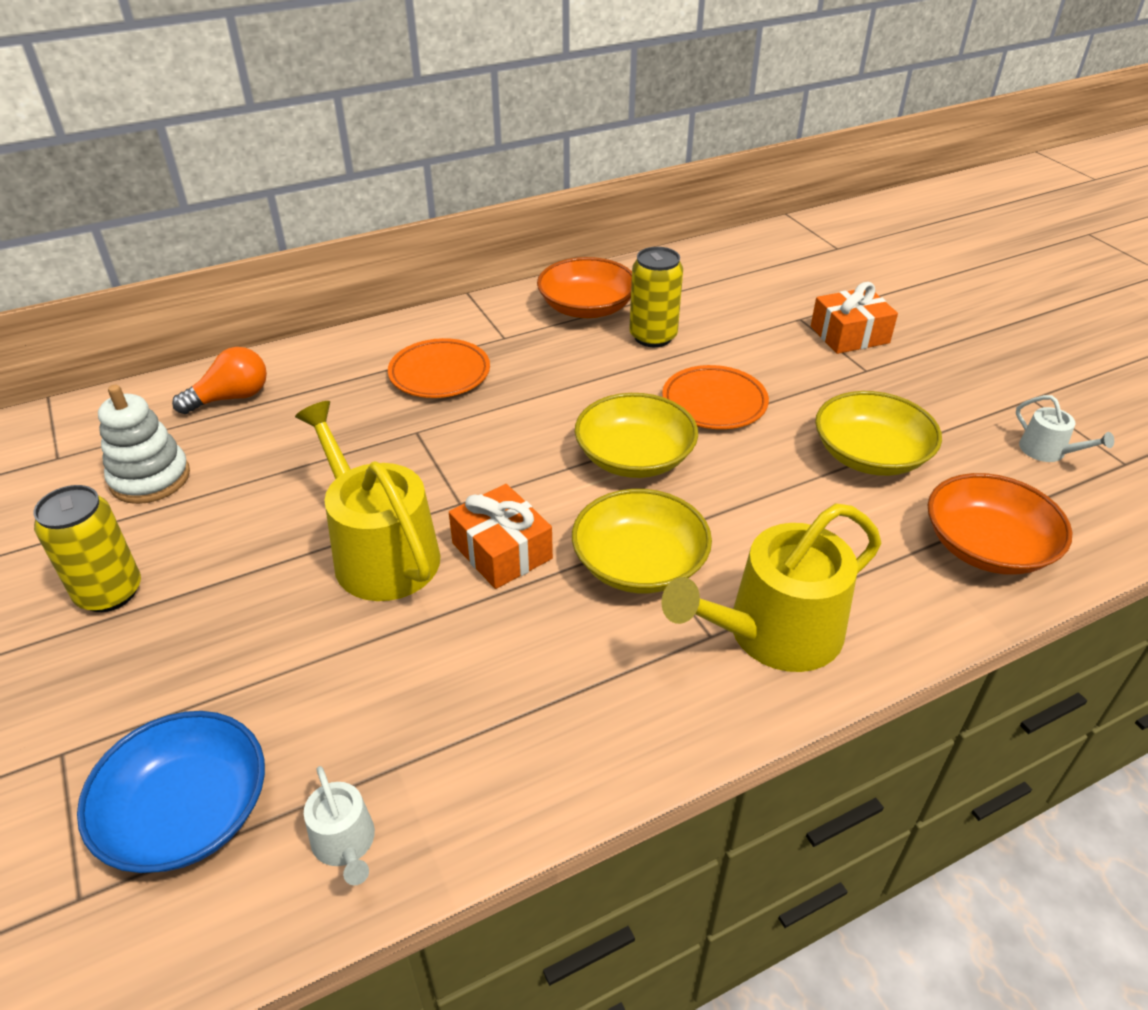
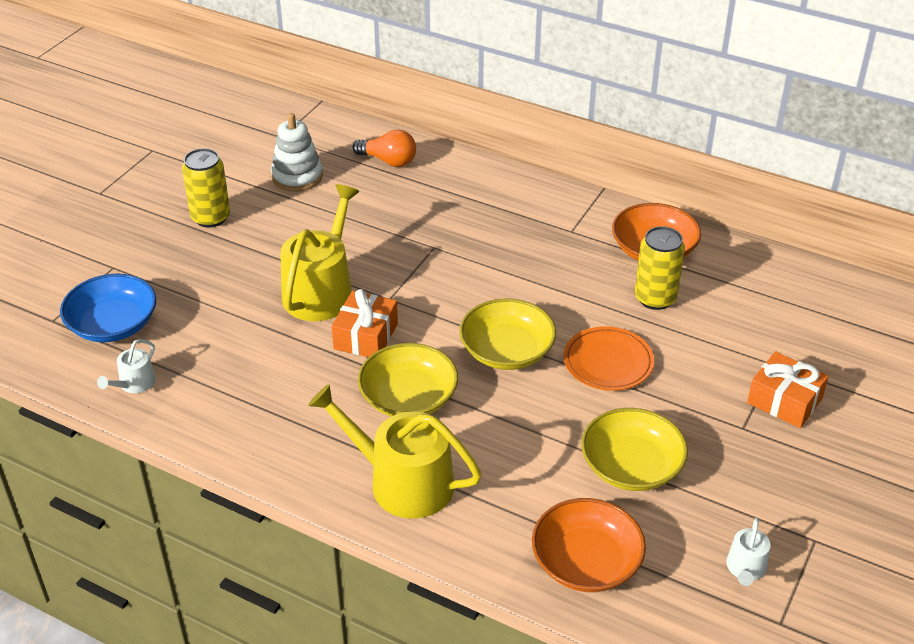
camera: 55 degrees right, 0 degrees up
(439, 374) = (500, 225): orange plate -> none

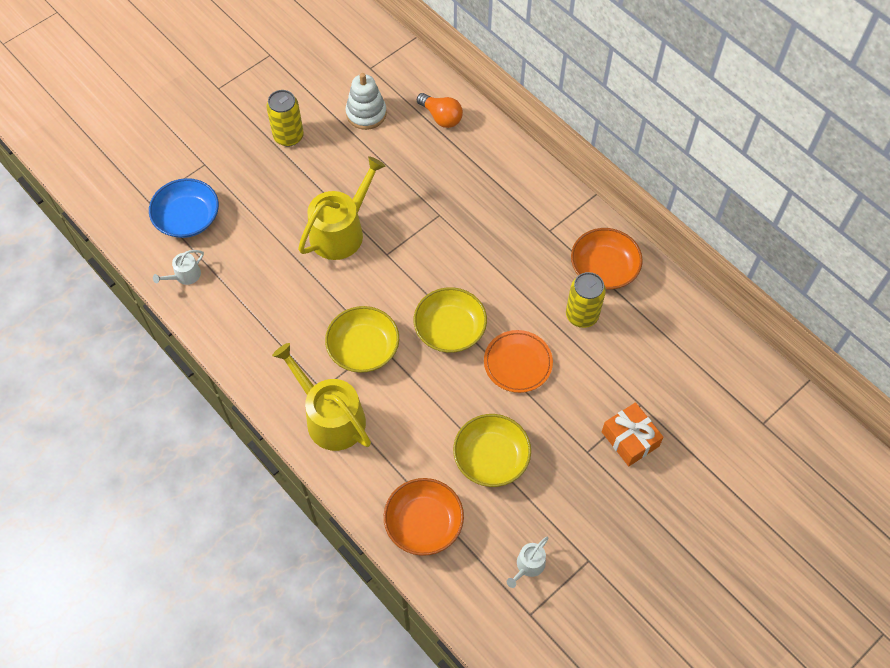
camera: 20 degrees right, 20 degrees up
(366, 336) = (356, 283): orange gift -> none

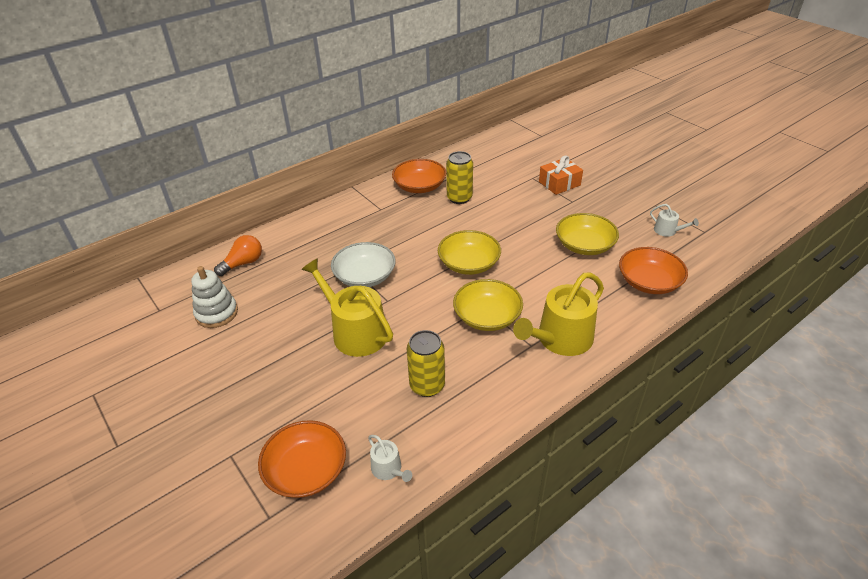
camera: 85 degrees left, 20 degrees down
(187, 218) = (306, 470): blue bowl -> orange bowl
(288, 136) = (220, 375): yellow can -> yellow can (427, 385)
(424, 229) = (365, 276): none -> white bowl
(518, 363) = (501, 229): orange plate -> none

